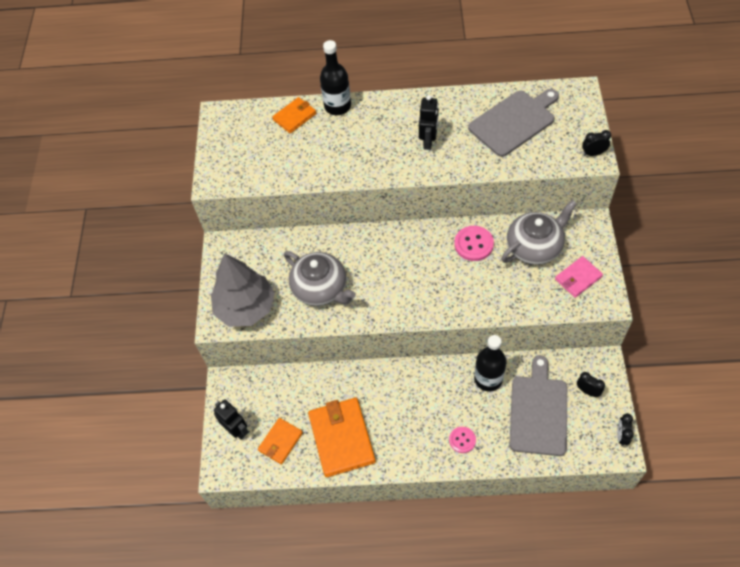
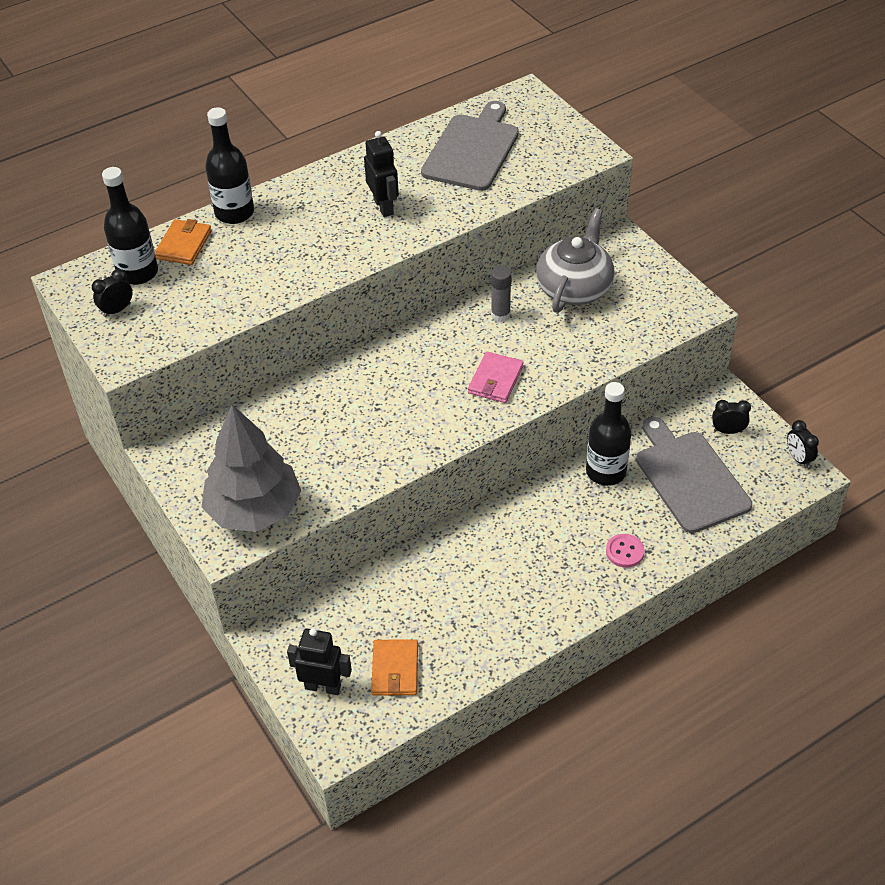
camera: 35 degrees left, 10 degrees down
(257, 125) = (138, 273): none -> black bottle
(320, 288) = (342, 443): grey teapot -> none
(342, 438) = (473, 624): orange wallet -> none
(473, 244) = (500, 315): pink button -> grey glue stick
(578, 278) = (648, 299): pink wallet -> pink wallet (495, 380)
(593, 153) = (588, 148): black clock -> black clock (117, 310)

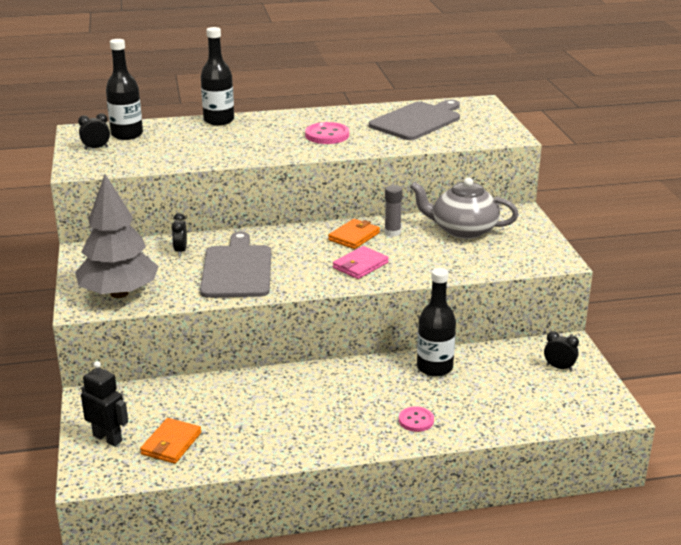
camera: 20 degrees right, 20 degrees down
(184, 245) = (170, 128): orange wallet -> orange wallet (354, 236)
(384, 207) = (327, 135): black robot -> pink button
(574, 288) = (463, 230): grey teapot -> grey teapot turned 120 degrees counterclockwise
(689, 478) = (505, 388): grey cutting board -> grey cutting board (237, 269)
(798, 458) = (613, 399): black clock -> black clock (180, 251)

